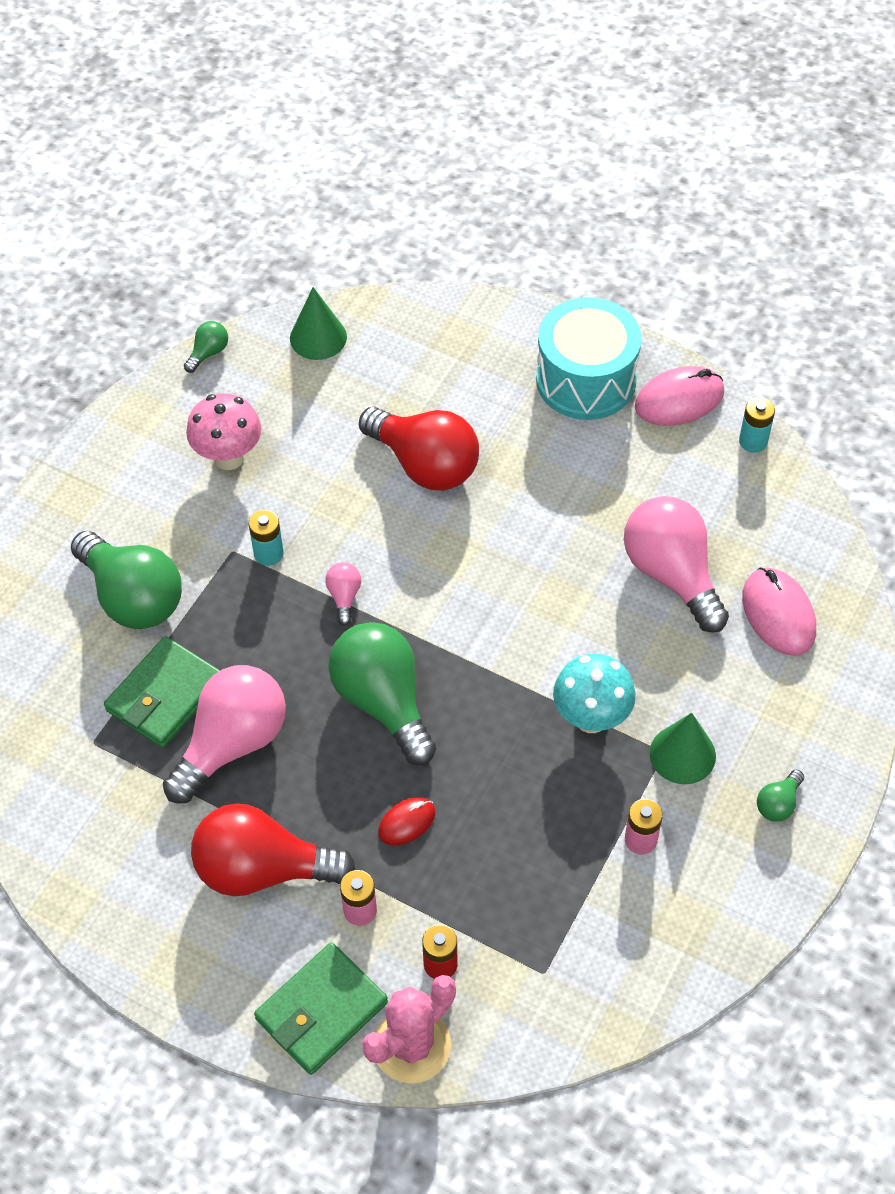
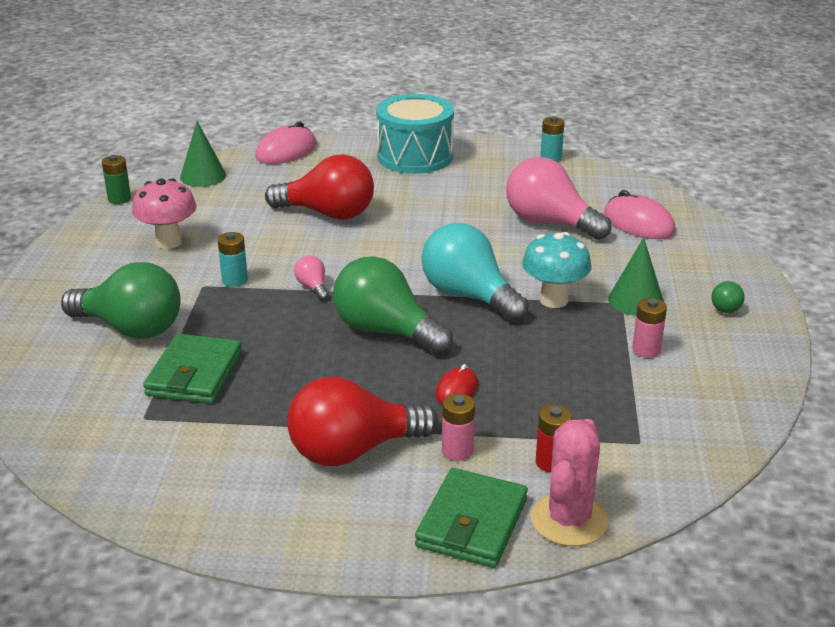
camera: 25 degrees left, 25 degrees down
(208, 353) = (119, 199): green light bulb -> green battery
(232, 743) = (274, 385): pink light bulb -> none
(502, 675) = (469, 296): none -> turquoise light bulb
(679, 400) = (486, 152): pink mouse -> pink mouse (286, 151)

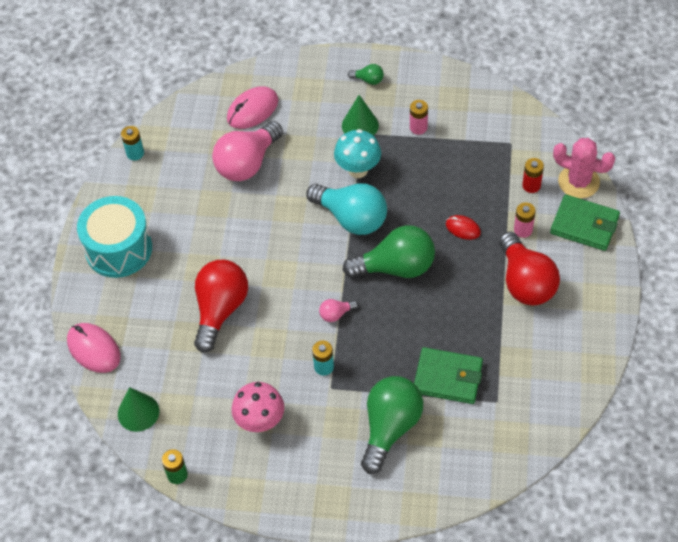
camera: 85 degrees left, 25 degrees up
(386, 331) = (396, 267): green light bulb -> green light bulb turned 135 degrees counterclockwise
(469, 296) = (351, 218): turquoise light bulb -> turquoise light bulb turned 105 degrees counterclockwise

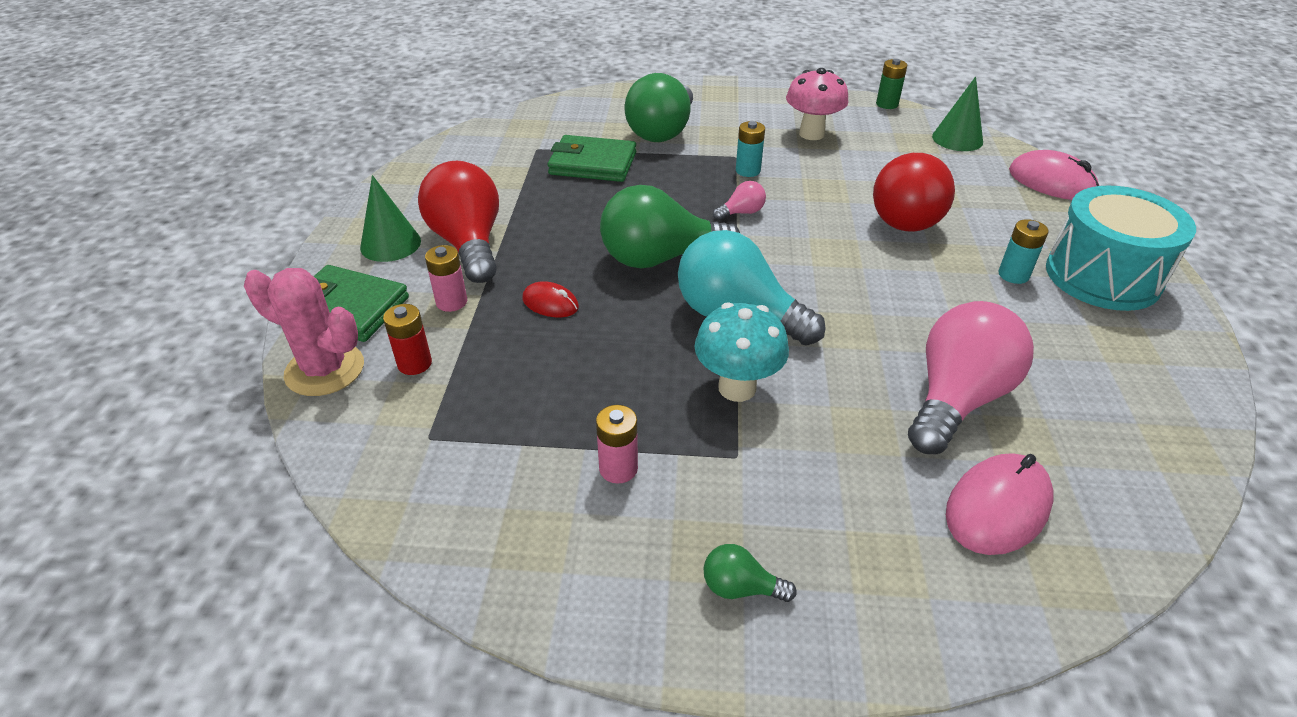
camera: 175 degrees right, 15 degrees down
(135, 153) = (1193, 416): turquoise battery -> turquoise battery (1013, 275)
(360, 125) = (745, 473): green cone -> green cone (390, 244)

